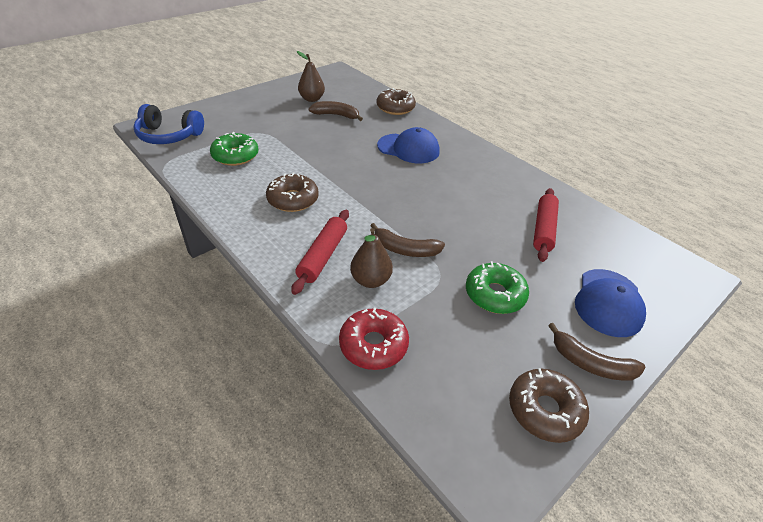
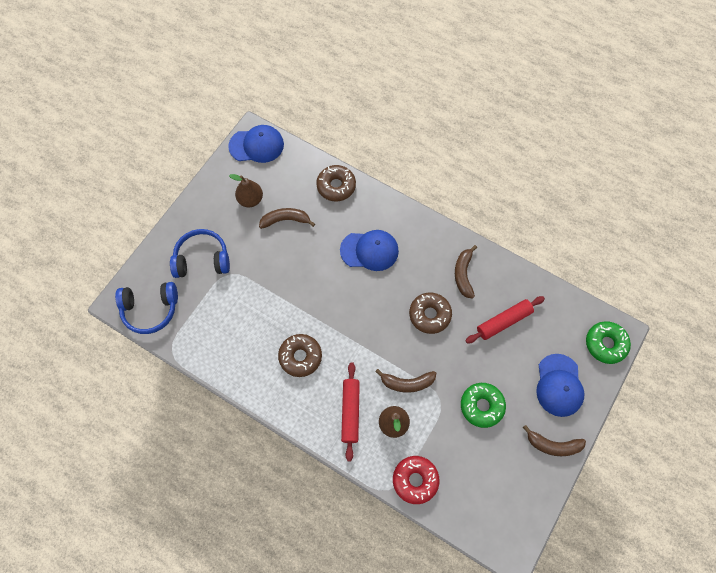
camera: 15 degrees left, 25 degrees up
(235, 156) = (225, 317): green donut -> green donut (605, 344)
(242, 119) = (202, 259): none -> blue headphones
(336, 76) = (256, 145): none -> blue cap
(504, 185) = (463, 274): none -> brown banana
(543, 229) = (503, 321): red rolling pin -> red rolling pin turned 60 degrees clockwise
(545, 410) = (530, 491): brown donut -> brown donut (429, 315)

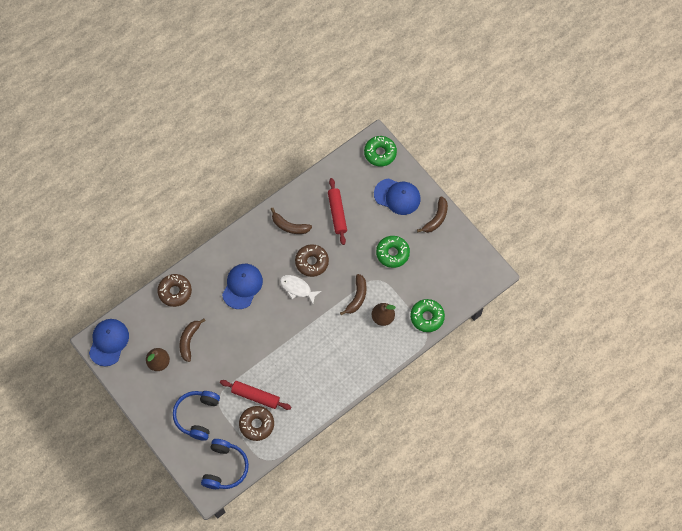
camera: 70 degrees left, 0 degrees up
(300, 357) = (308, 365): brown donut -> brown donut (256, 424)
(350, 412) = (363, 344): red rolling pin -> red rolling pin (255, 396)
(391, 310) = (297, 288): none -> white fish
(415, 480) = (427, 317): red donut -> green donut

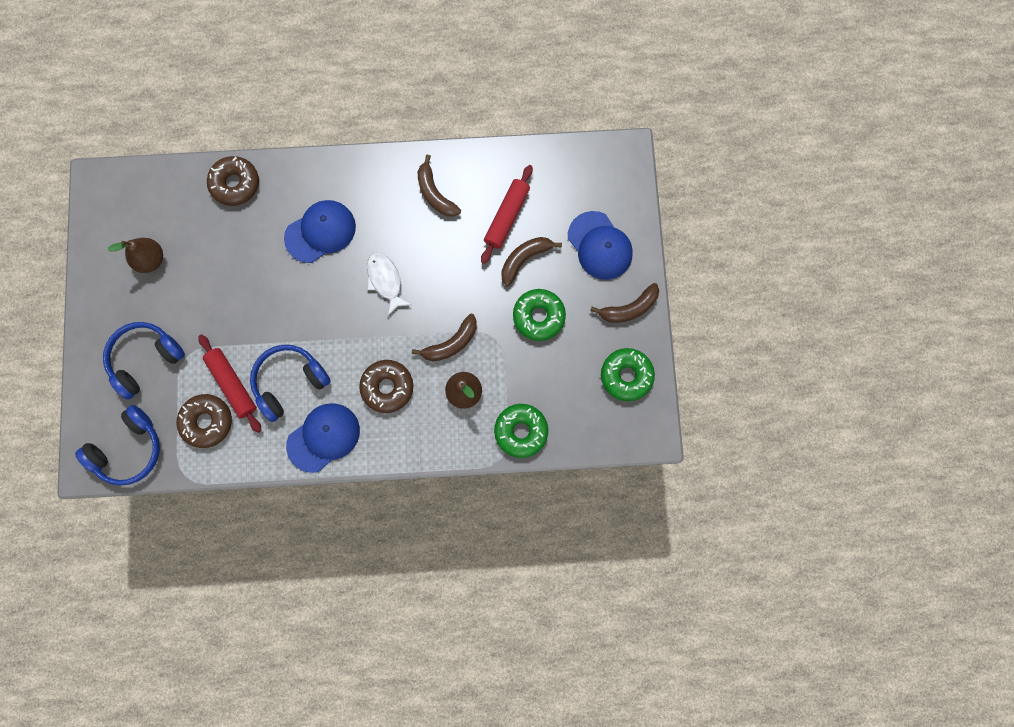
camera: 35 degrees right, 10 degrees up
(108, 342) = (112, 194): blue cap -> blue cap (323, 437)
(189, 341) = (206, 257): brown banana -> brown banana (524, 259)
(285, 374) = (289, 382): none -> blue headphones
(312, 262) = (428, 259): brown donut -> brown donut (387, 387)
(380, 153) = (619, 174): green donut -> green donut (626, 376)

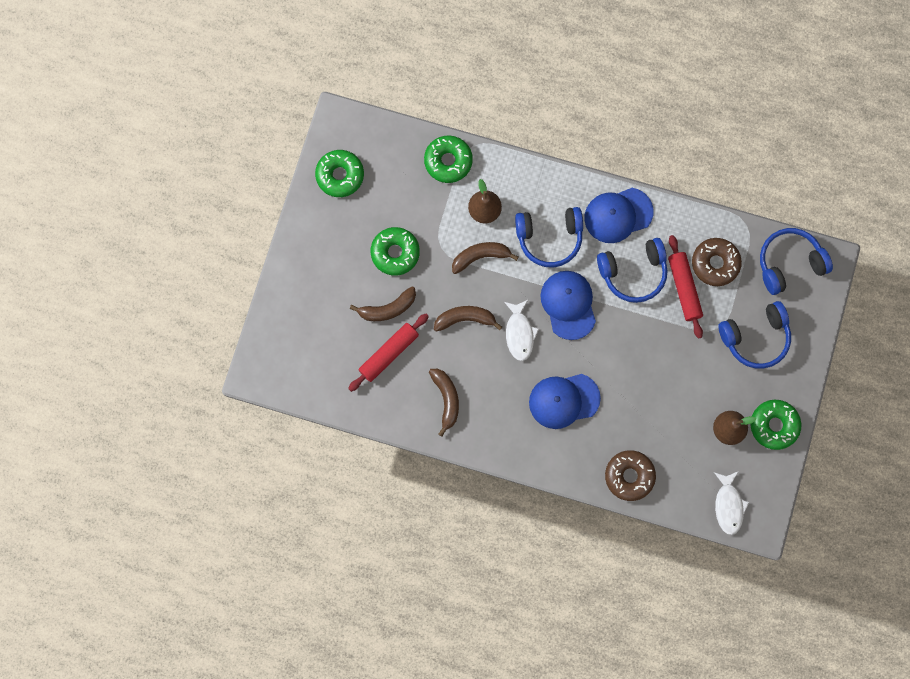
camera: 160 degrees left, 0 degrees up
(105, 279) = (774, 425): none -> green donut
(131, 190) = (728, 505): none -> white fish
(387, 387) = (549, 238): brown donut -> blue headphones
(600, 246) = (315, 297): blue cap -> blue cap (568, 305)
(629, 308) = (313, 232): brown banana -> brown banana (465, 319)

